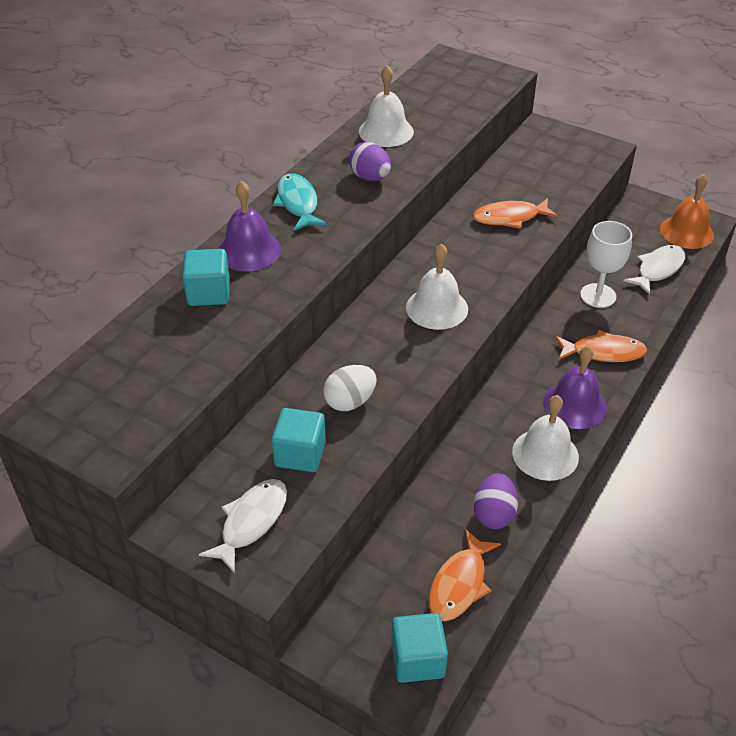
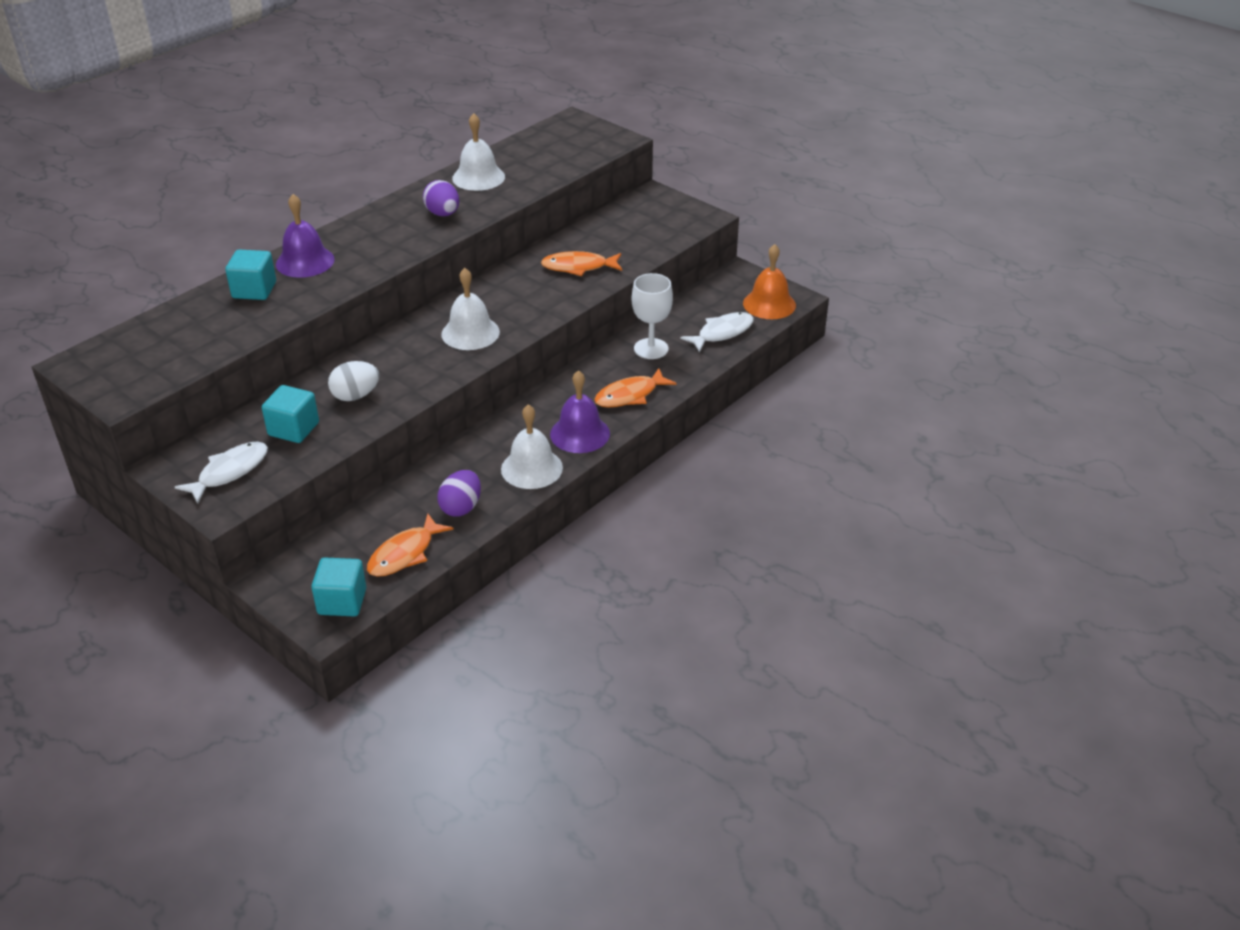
camera: 10 degrees right, 5 degrees down
(298, 203) = (367, 229): turquoise fish -> none
(603, 352) = (630, 395): orange fish -> orange fish turned 135 degrees clockwise

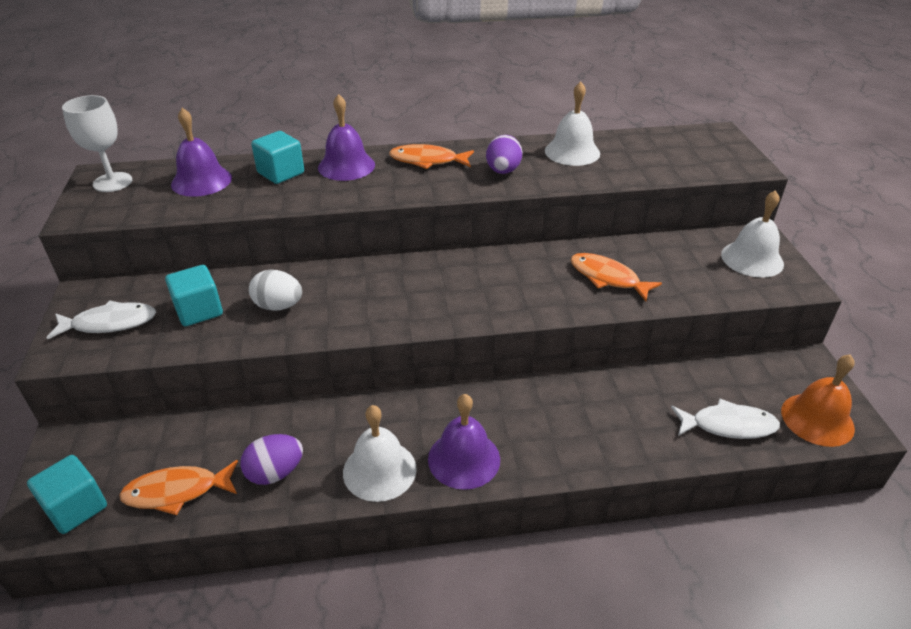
camera: 40 degrees right, 0 degrees up
(189, 326) = (201, 181): none -> purple bell
(470, 333) = (437, 295): white bell -> white bell (752, 259)
(630, 395) = (557, 444): orange fish -> orange fish (427, 161)
(651, 349) = (630, 401): white goblet -> white goblet (112, 182)

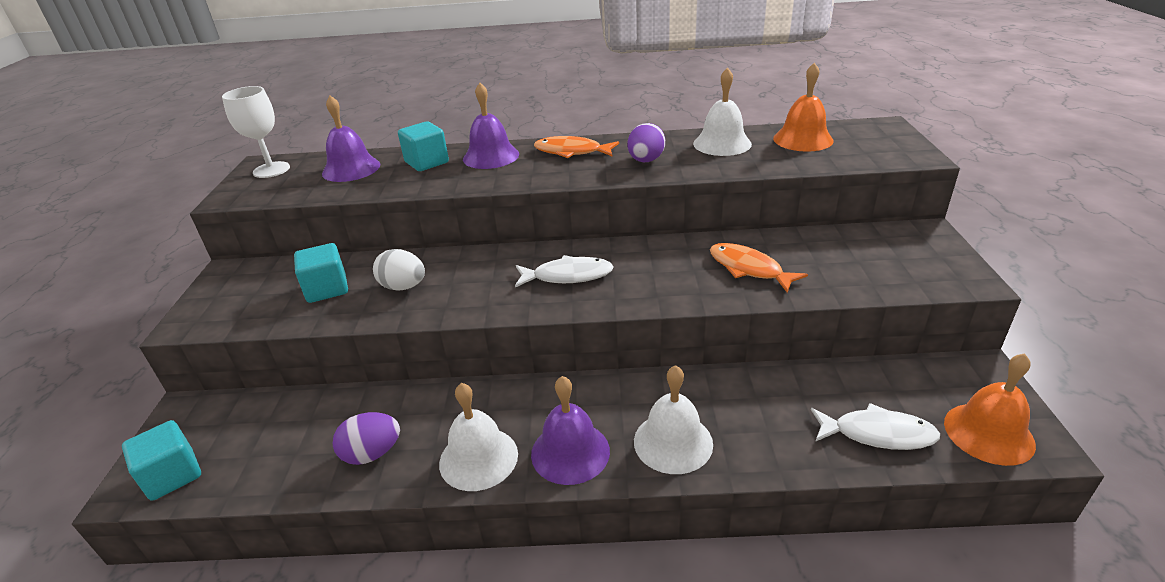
camera: 10 degrees right, 5 degrees down
(109, 323) = (241, 298): white fish -> white fish (568, 276)
(177, 491) = (271, 466): orange fish -> none
(646, 147) = (803, 139): none -> orange bell
(752, 259) = (916, 253): white bell -> white bell (673, 442)

